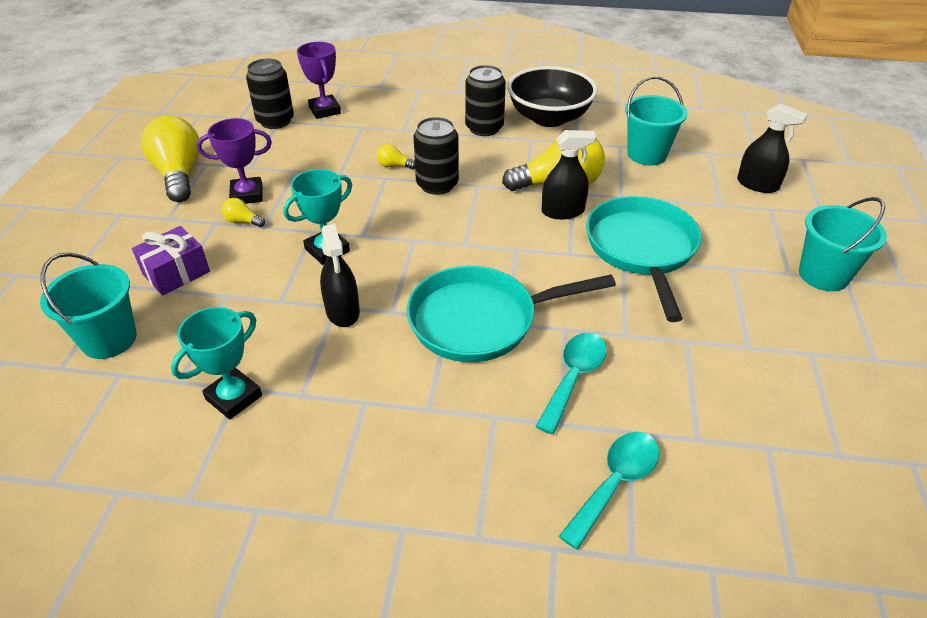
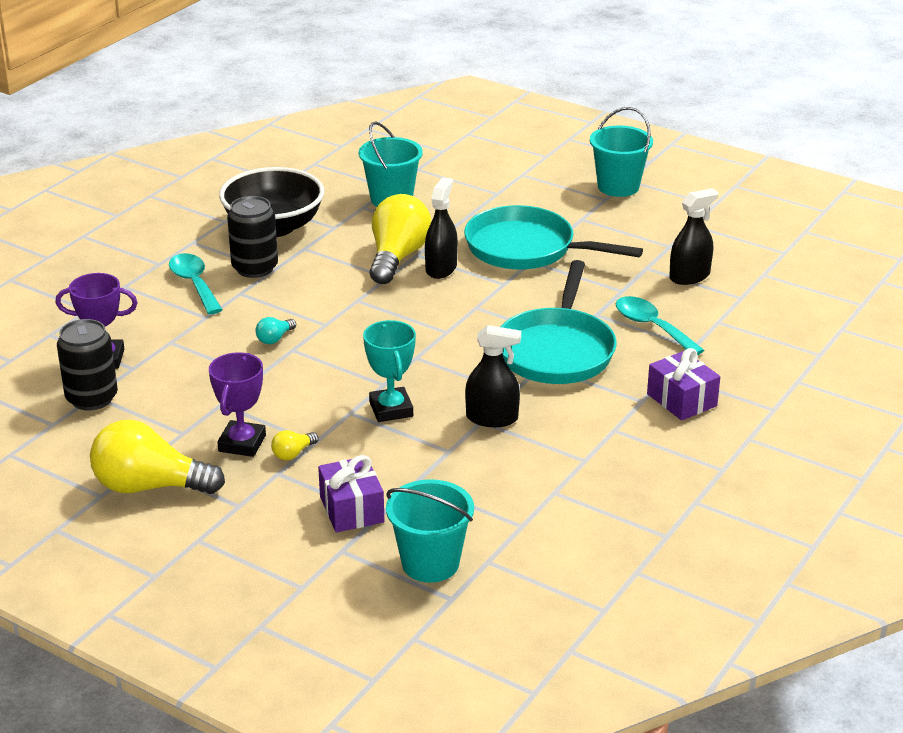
camera: 65 degrees left, 10 degrees down
(234, 397) = (564, 496): turquoise trophy -> none
(394, 166) = (275, 339): yellow light bulb -> turquoise light bulb
(437, 184) = (335, 322): black can -> none
(447, 442) = (681, 400): none -> purple gift
(615, 483) = (759, 341): turquoise spoon -> turquoise spoon (194, 284)
(757, 184) = (485, 167): black spray bottle -> black spray bottle (689, 276)

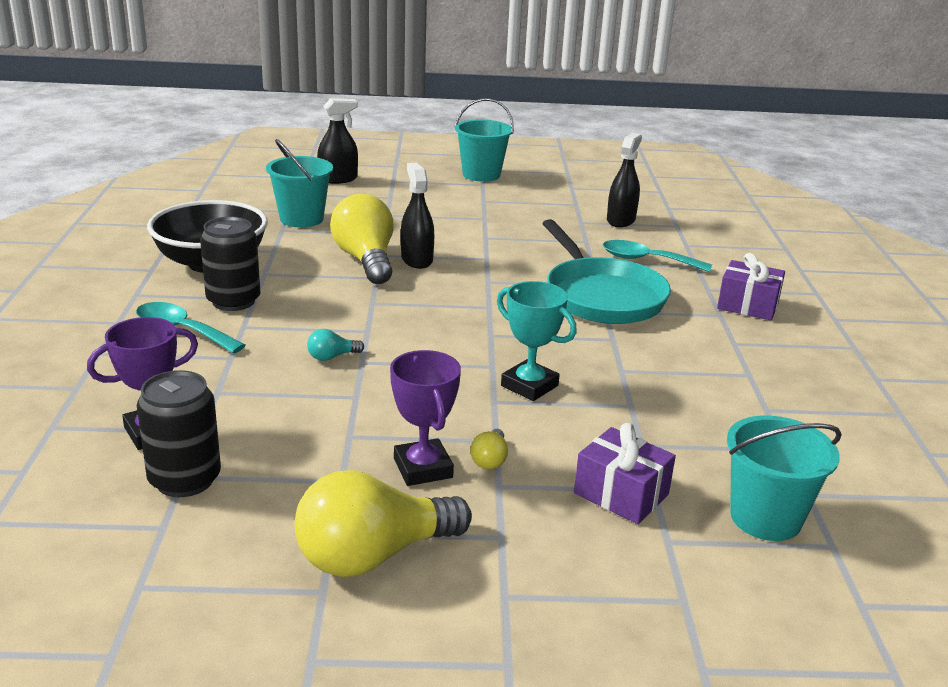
camera: 35 degrees left, 5 degrees down
(275, 339) = (332, 357): turquoise light bulb -> turquoise light bulb turned 60 degrees clockwise
(492, 418) = (627, 365): black spray bottle -> black spray bottle (338, 179)
(526, 249) = (470, 229): turquoise pan -> none

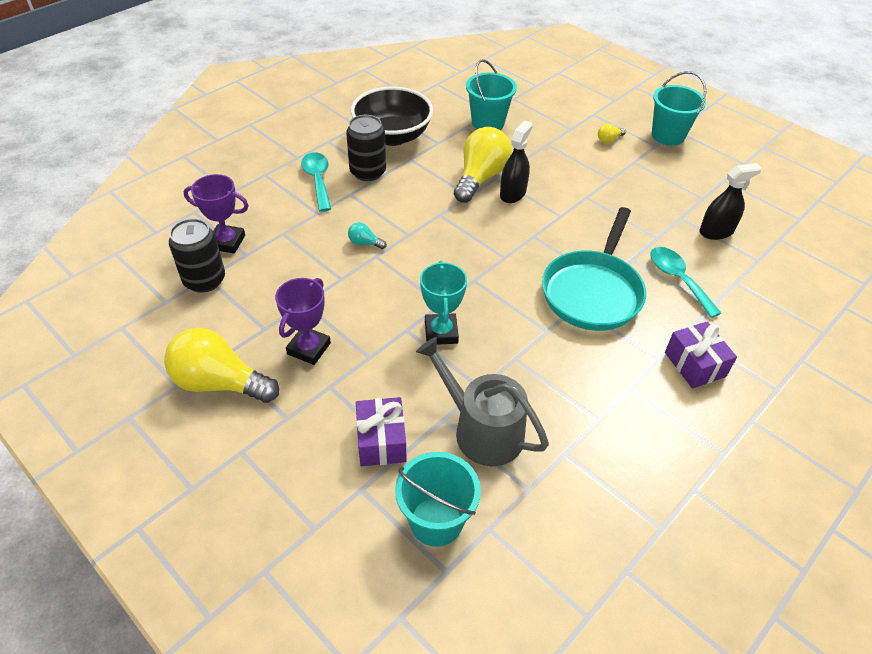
camera: 45 degrees right, 20 degrees up
(338, 179) = (557, 96): black spray bottle -> none
(490, 459) = (348, 367): yellow light bulb -> yellow light bulb (609, 139)
(684, 433) = (481, 430): none -> grey watering can

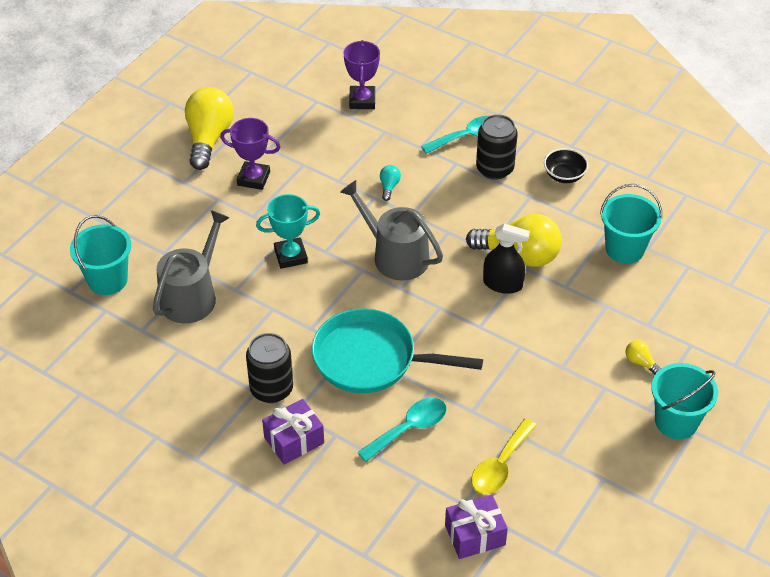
camera: 80 degrees right, 0 degrees up
(204, 280) = (313, 100): black can -> black can (271, 389)
(381, 441) = (171, 238): purple gift -> purple gift (475, 535)
(392, 136) = (564, 175): black bowl -> black bowl, size x0.50
(461, 254) = (395, 255): none -> grey watering can
(716, 231) = (500, 466): black spray bottle -> yellow spoon

